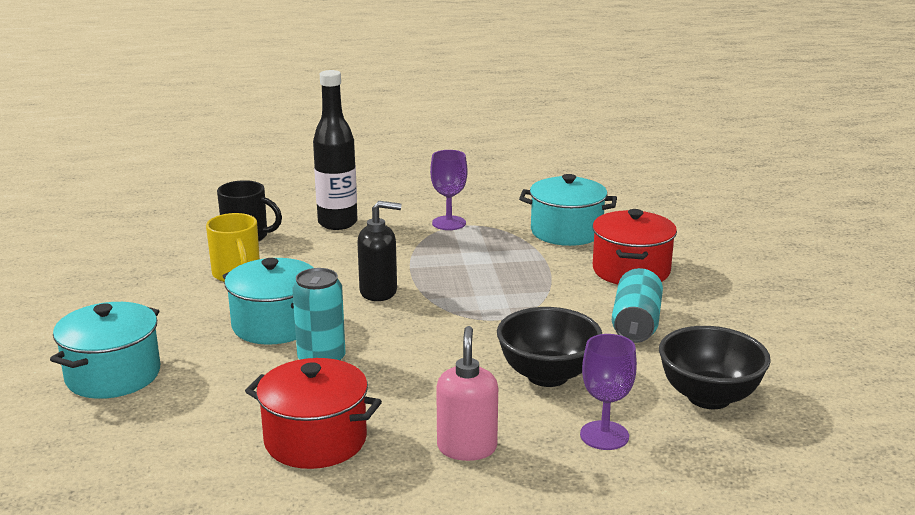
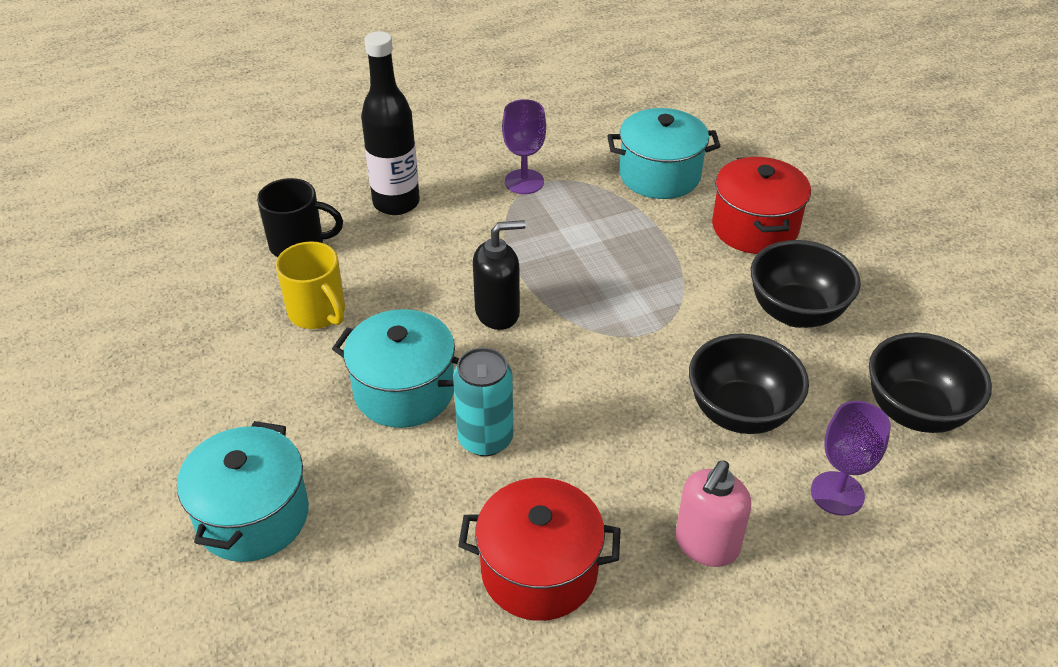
camera: 15 degrees left, 20 degrees up
(467, 448) = (706, 545): pink soap dispenser -> pink soap dispenser turned 135 degrees counterclockwise
(636, 324) = (795, 312): turquoise can -> black bowl

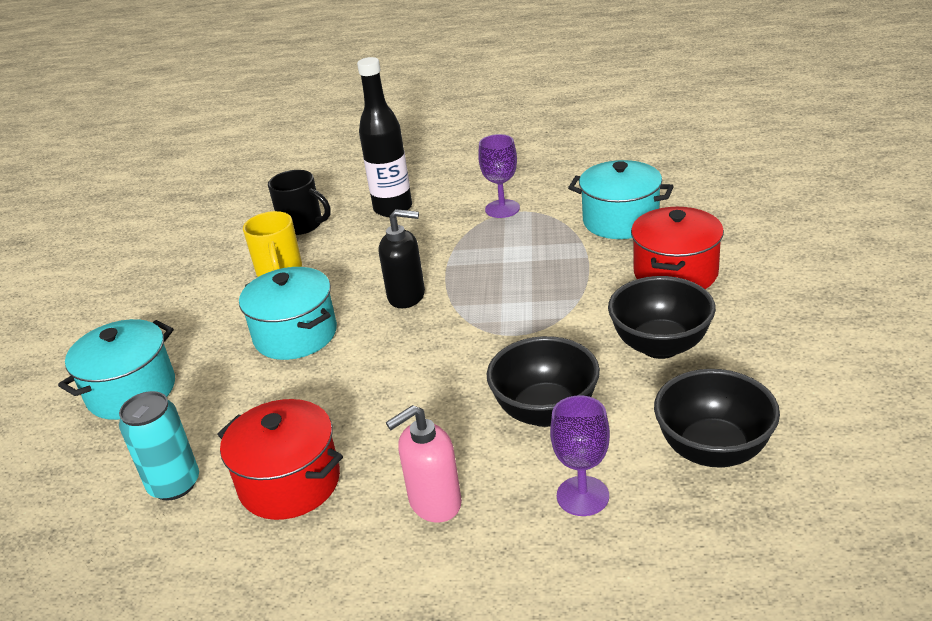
camera: 30 degrees right, 10 degrees down
(485, 439) = (326, 381): turquoise can -> turquoise can (174, 484)

